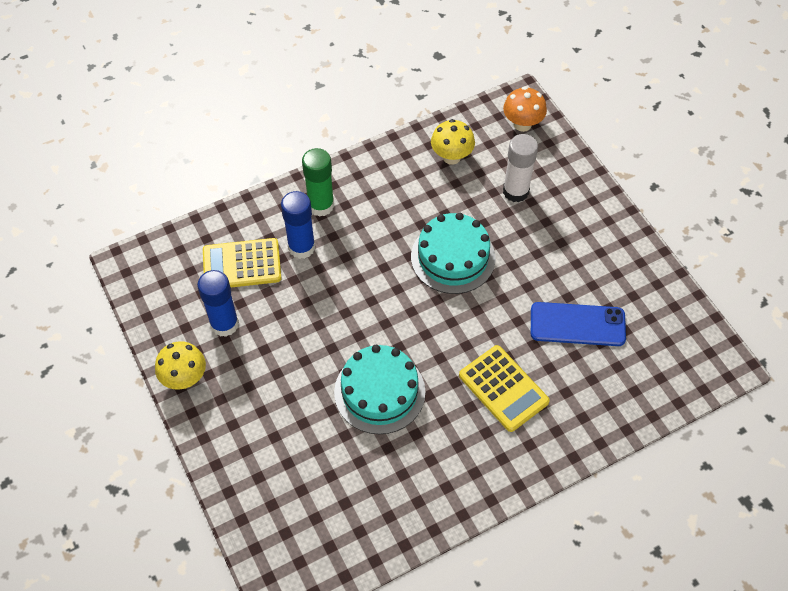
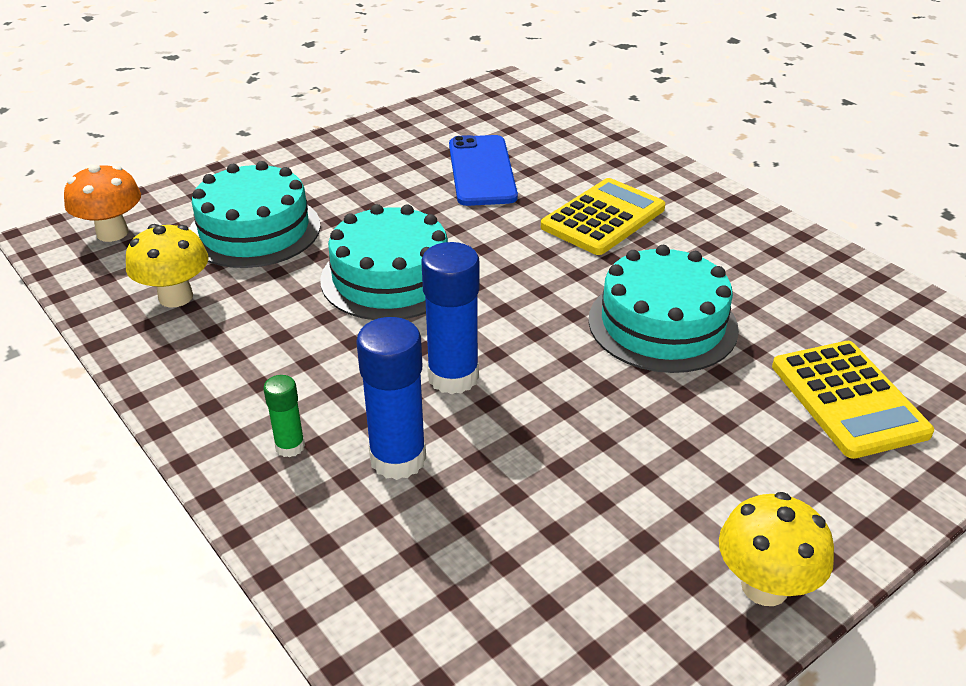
camera: 100 degrees left, 20 degrees down
(224, 324) = (613, 546): blue glue stick -> blue glue stick (453, 377)
(242, 264) = (458, 547): yellow calculator -> yellow calculator (848, 399)
(321, 205) = (290, 446): green glue stick -> green glue stick, size x0.53
(515, 191) = (254, 230): white glue stick -> turquoise cake

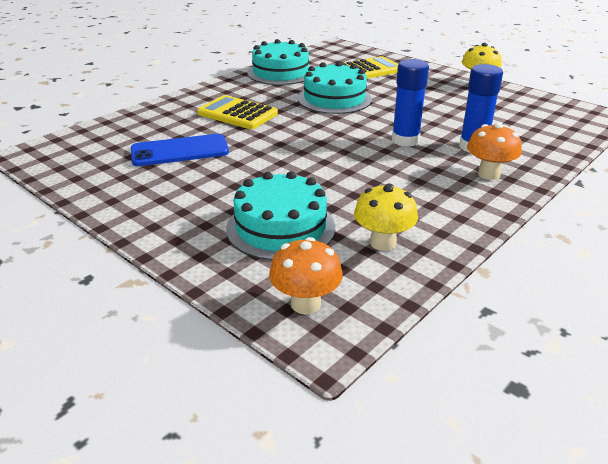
camera: 100 degrees left, 5 degrees down
(290, 446) = (489, 174): green glue stick -> orange mushroom
(390, 277) = (323, 167): turquoise cake -> turquoise cake (280, 73)

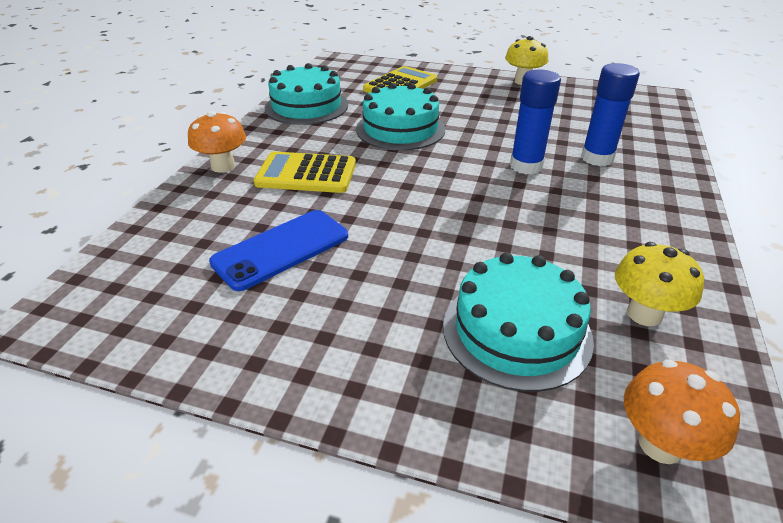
camera: 25 degrees left, 5 degrees up
(489, 174) = (645, 188): orange mushroom -> orange mushroom (223, 166)

